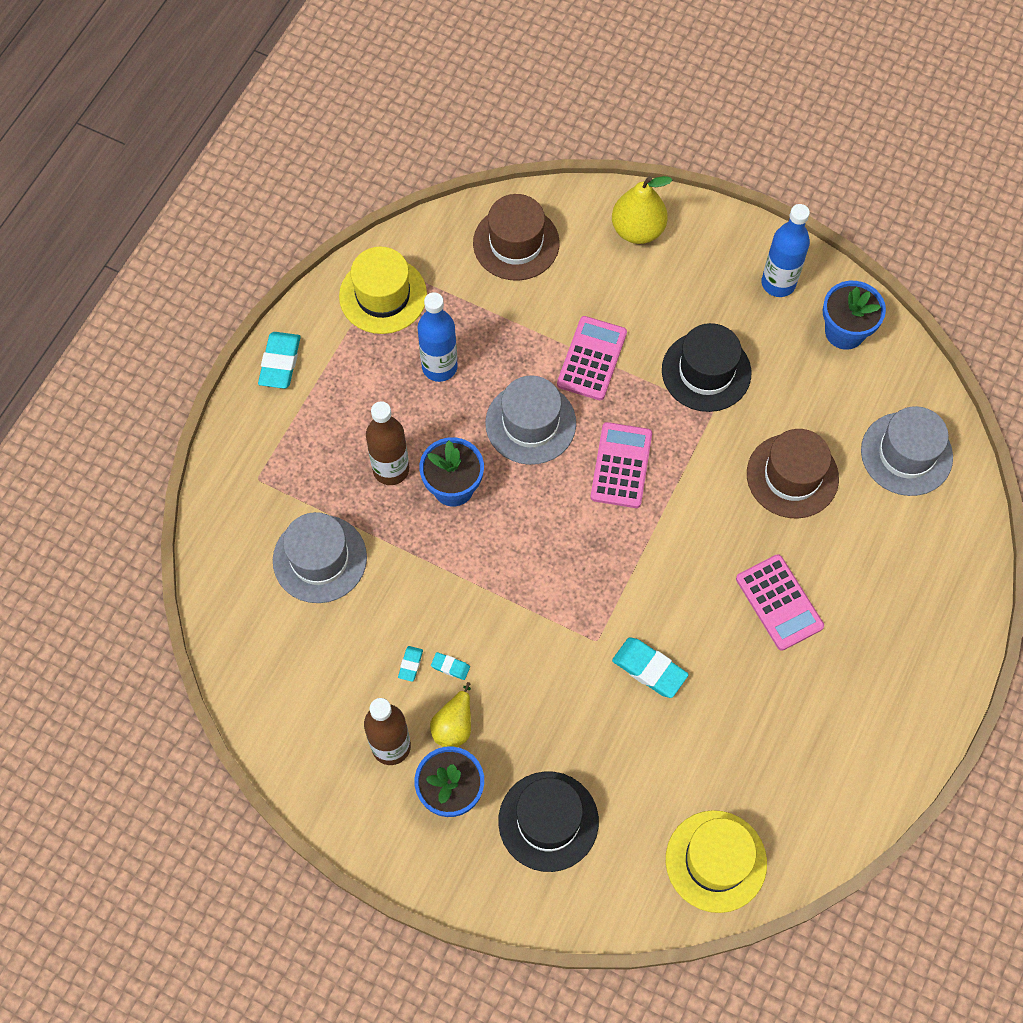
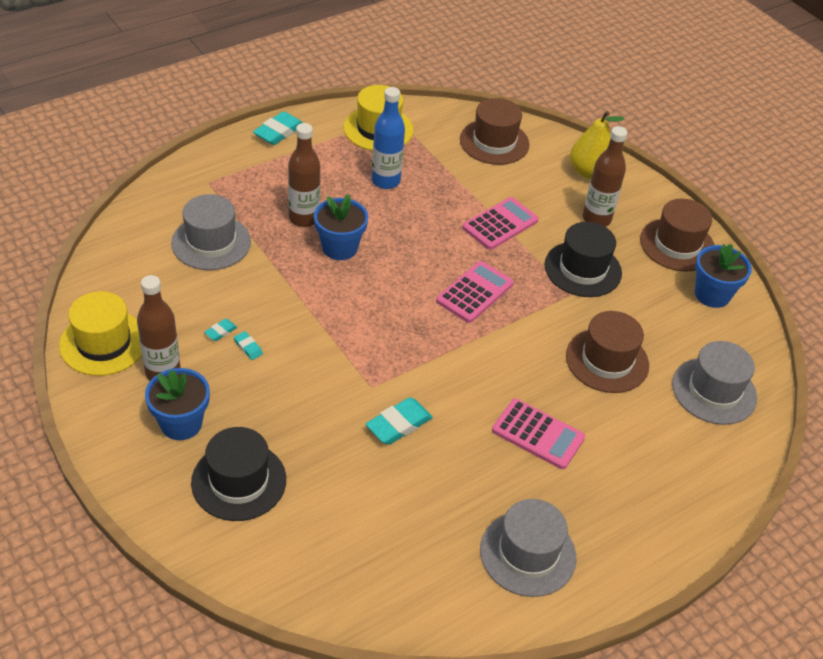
camera: 25 degrees right, 20 degrees down
(454, 725) = (220, 383): yellow pear -> none
(530, 423) = (426, 239): grey hat -> grey hat (528, 553)
(649, 669) = (399, 424): turquoise eraser -> turquoise eraser turned 75 degrees clockwise
(681, 294) = (596, 219): none -> brown bottle
(716, 861) = (352, 582): yellow hat -> yellow hat (103, 343)
(778, 283) = (677, 245): blue bottle -> brown hat
(779, 602) = (538, 434): pink calculator -> pink calculator turned 60 degrees counterclockwise

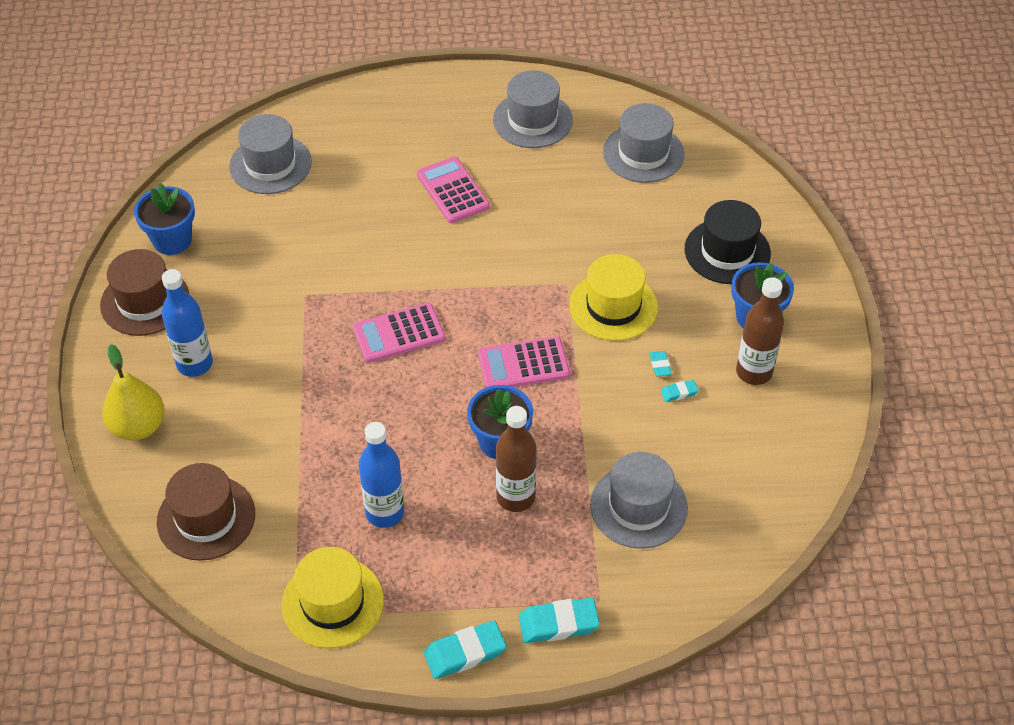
camera: 145 degrees left, 5 degrees up
(103, 343) = (801, 426): yellow hat -> yellow hat (613, 306)
(386, 564) = (643, 153): none -> grey hat
(399, 424) = (564, 243): turquoise eraser -> turquoise eraser (558, 623)
(500, 224) = (304, 400): pink calculator -> pink calculator (523, 364)
(582, 269) = (268, 314): black hat -> none
(596, 219) = (194, 364): brown bottle -> blue bottle
(607, 360) = (335, 223): brown hat -> none

